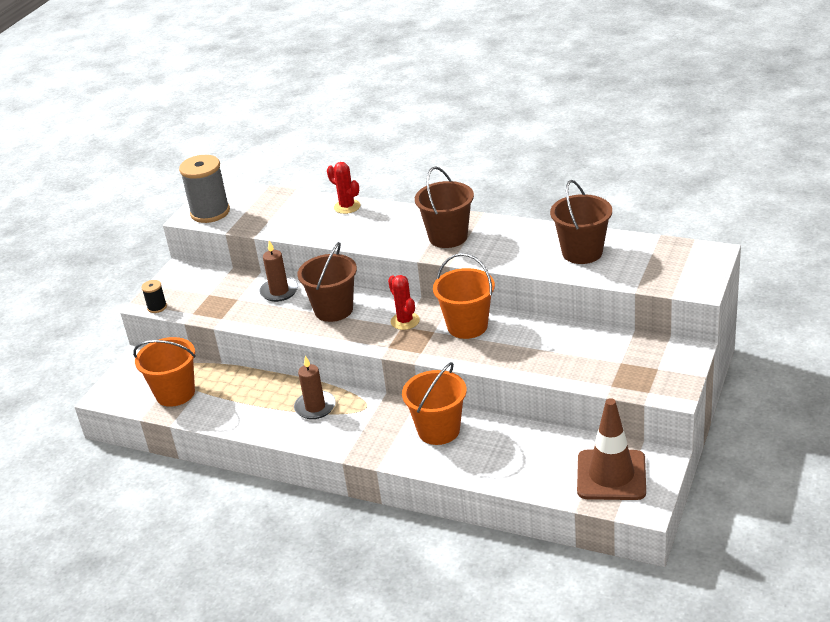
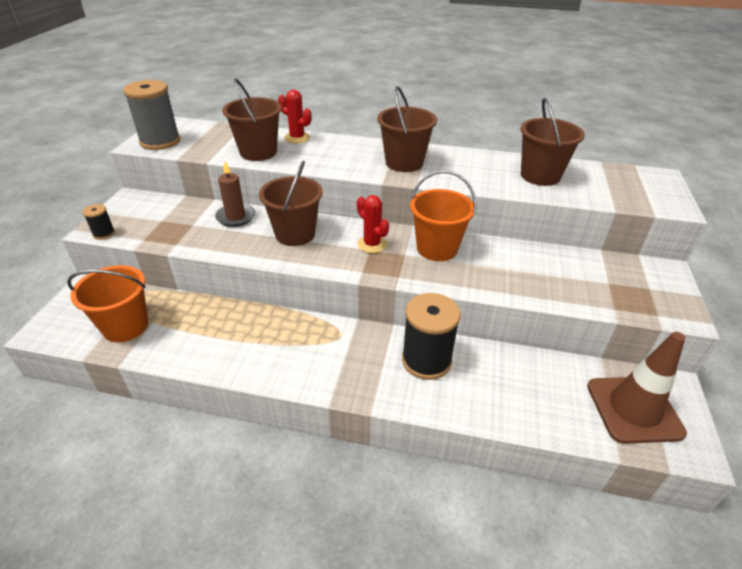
camera: 15 degrees left, 5 degrees up
(305, 225) = (258, 152): none -> brown bucket
(315, 407) = (285, 337): brown candle -> none
(438, 430) = (426, 360): orange bucket -> black spool

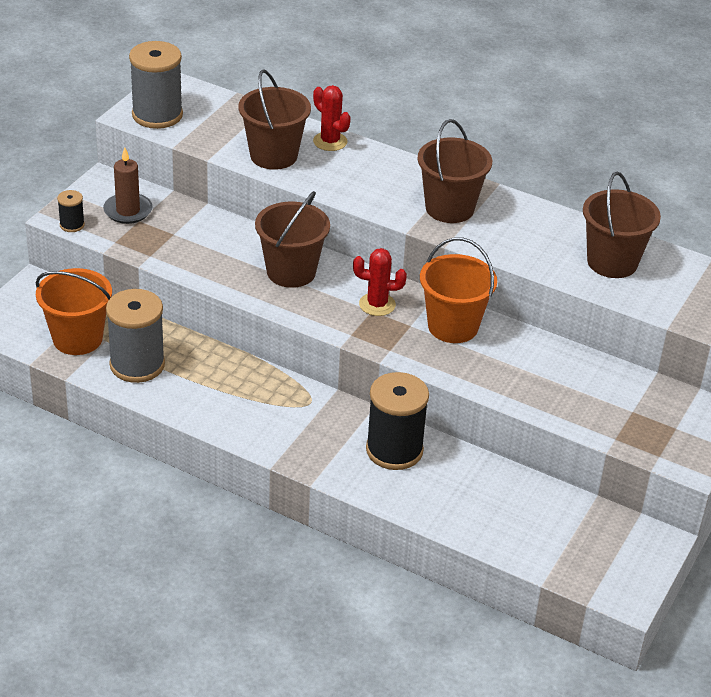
camera: 15 degrees right, 0 degrees up
(183, 337) = (137, 365): none -> grey spool
(235, 217) = (227, 234): brown candle -> brown candle (128, 211)
(372, 244) = (377, 304): red cactus -> red cactus turned 60 degrees counterclockwise
(634, 409) = (594, 548): brown traffic cone -> none

